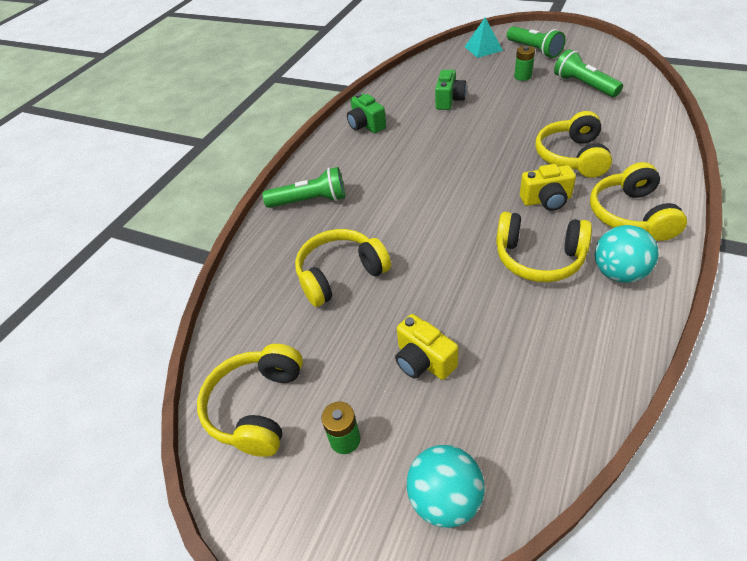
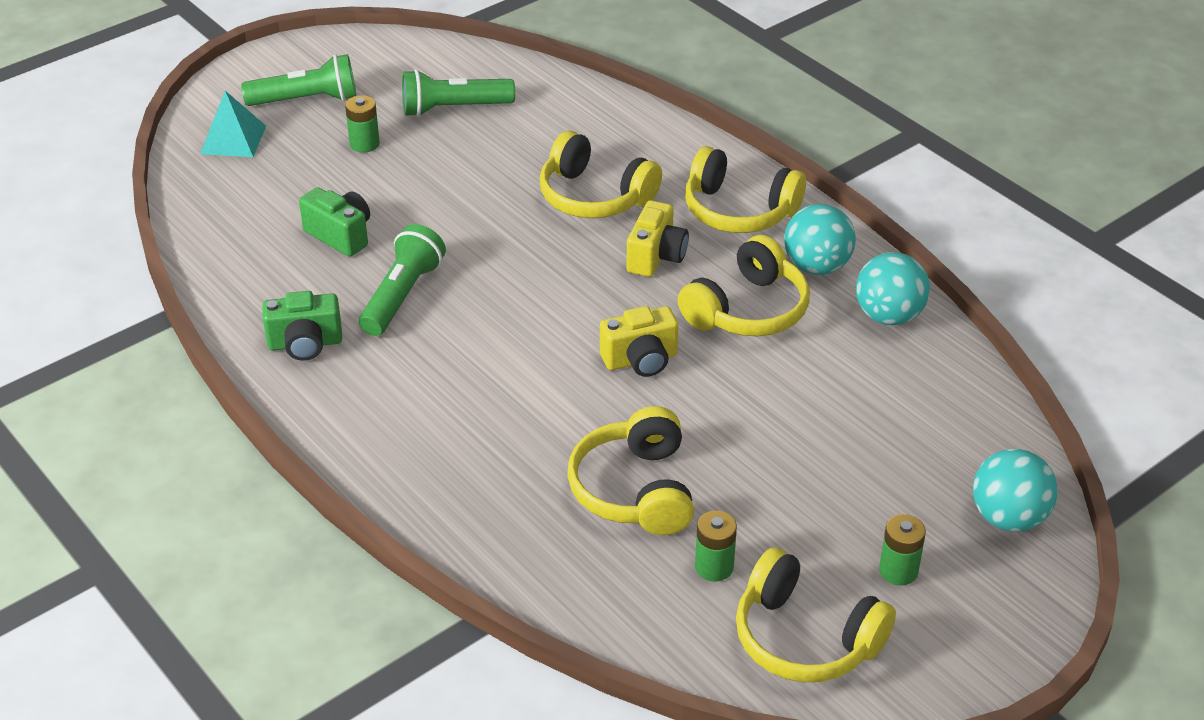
camera: 70 degrees left, 5 degrees down
(297, 335) = (714, 567): none -> green battery
(310, 201) = (443, 471): green flashlight -> green flashlight (402, 295)
(423, 361) = (833, 467): yellow camera -> yellow camera (641, 360)
(607, 332) = (888, 316): none -> turquoise ball

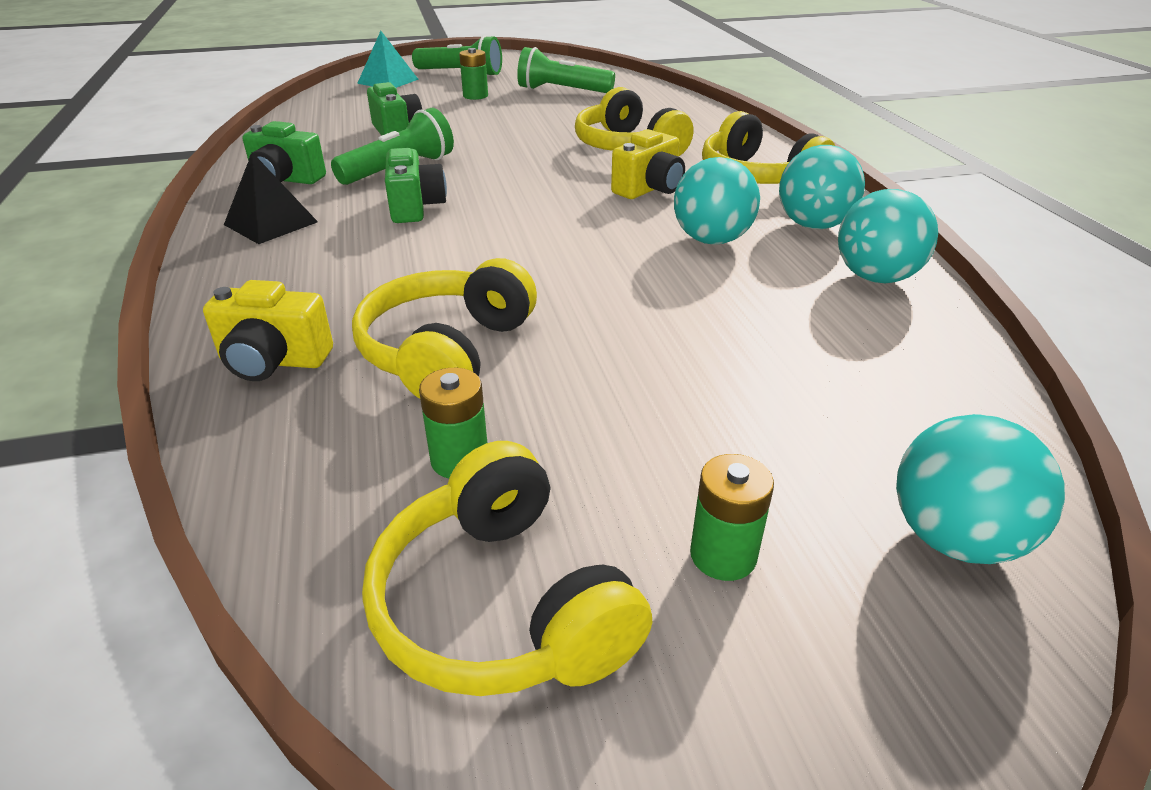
camera: 25 degrees right, 5 degrees down
(358, 405) = (271, 223): none -> black pyramid
(468, 345) = (415, 207): none -> green camera
(641, 360) = (564, 251): yellow camera -> yellow camera (274, 361)
(747, 310) = (711, 240): yellow headphones -> turquoise ball

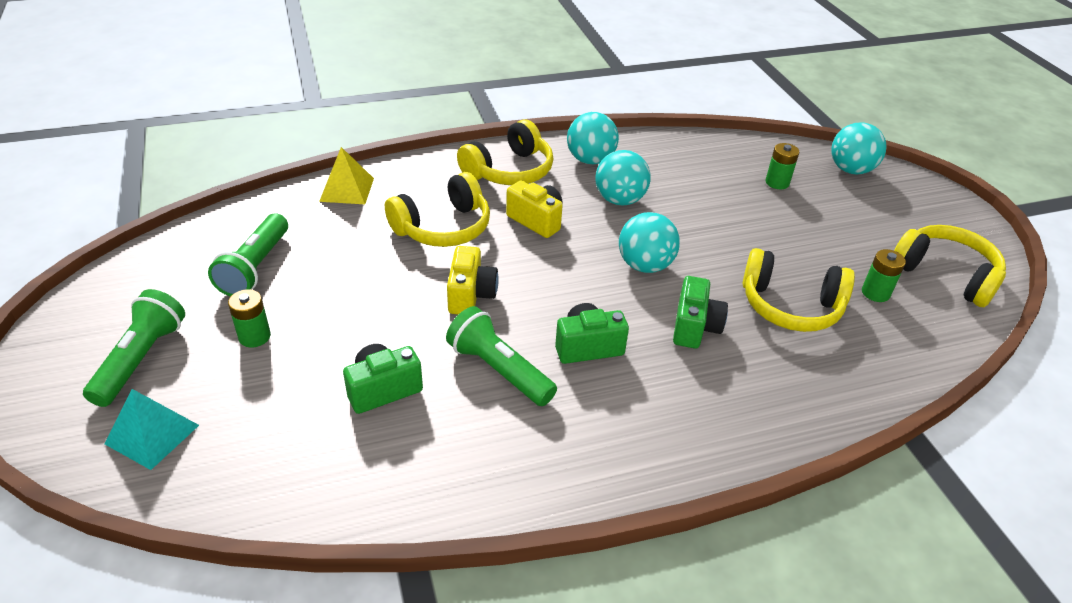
camera: 95 degrees left, 5 degrees up
(271, 223) = (636, 439): black pyramid -> none
(274, 361) = (831, 381): yellow camera -> yellow camera (471, 295)
(286, 179) = (531, 456): green camera -> green camera (694, 327)
(503, 604) = (945, 275): yellow headphones -> yellow headphones turned 105 degrees counterclockwise
(687, 111) = (347, 189): none -> yellow pyramid
(723, 555) = (889, 221): green battery -> green battery (777, 182)
(875, 277) = (655, 150): turquoise ball -> turquoise ball (645, 265)

